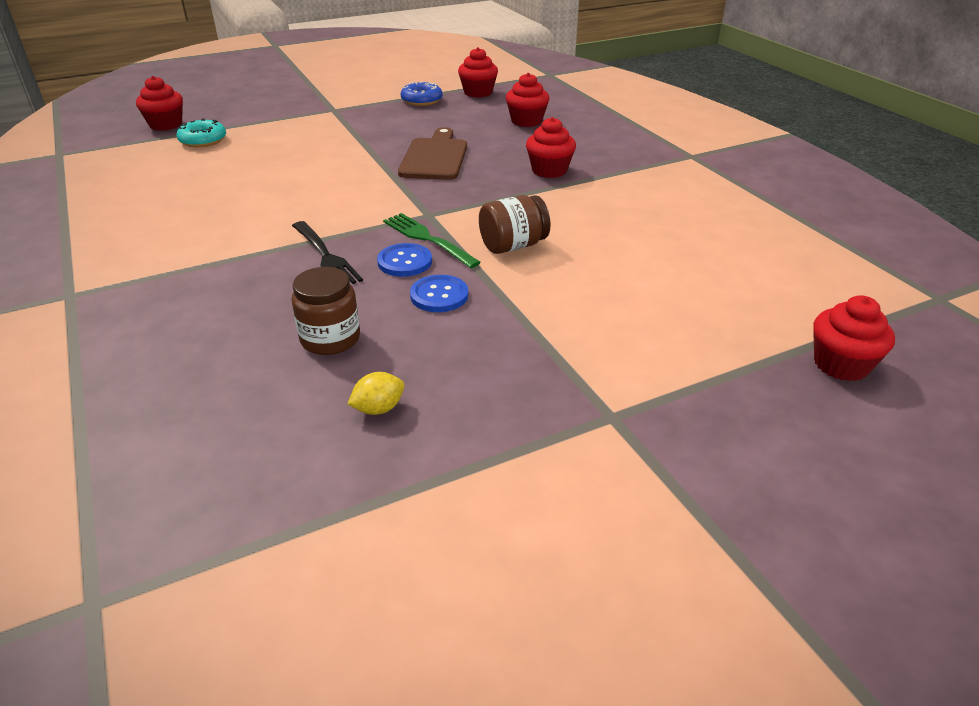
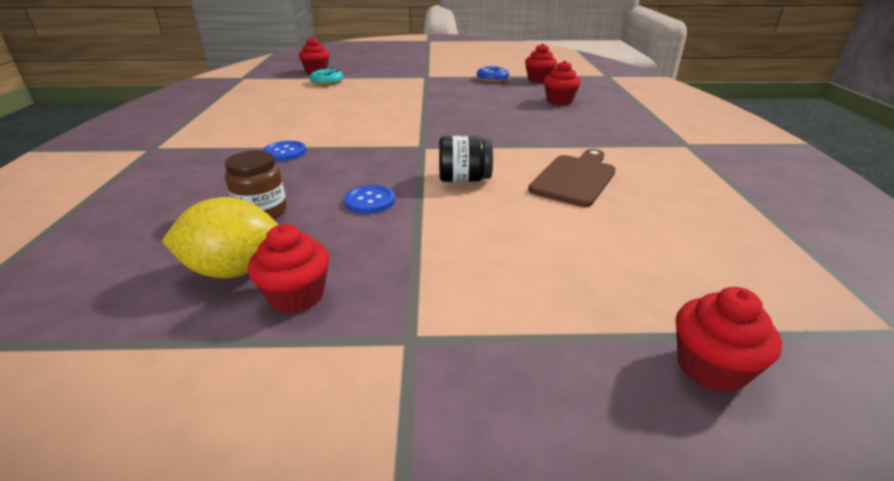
camera: 25 degrees right, 5 degrees down
(325, 256) = (322, 158): black fork -> none
(378, 408) = (235, 270): yellow lemon -> yellow lemon, size x2.11
(404, 262) = (370, 173): blue button -> blue button (285, 152)
(428, 239) = (404, 162): green fork -> none
(434, 157) = (465, 112): brown cutting board -> brown cutting board (574, 178)
(513, 246) = (464, 179): brown jar -> black jar
(549, 170) = (546, 134): red cupcake -> red cupcake (296, 296)

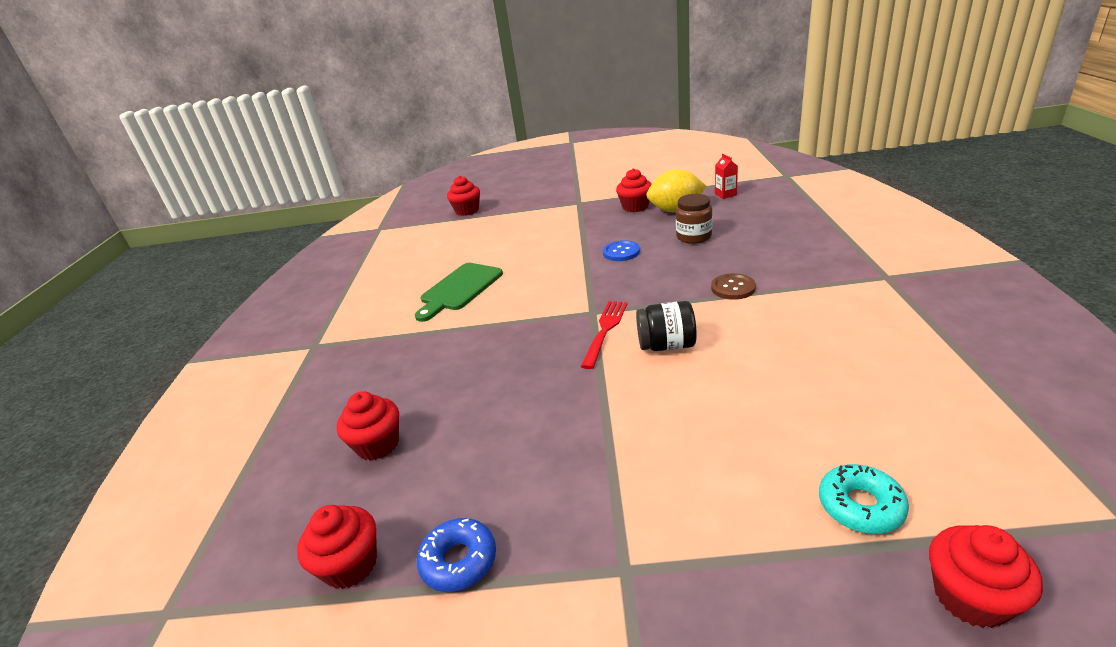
camera: 175 degrees left, 0 degrees up
(104, 300) = (725, 194): none -> red carton
(285, 152) = (733, 288): blue button -> brown button
(414, 134) = (605, 331): none -> red fork
(464, 179) = (551, 278): black jar -> black jar (666, 345)
(574, 178) = (459, 289): brown cutting board -> green cutting board

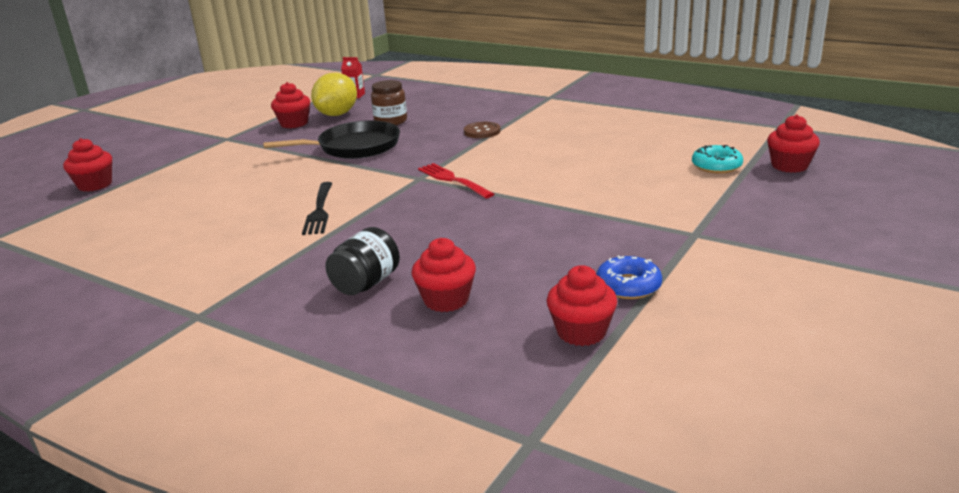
camera: 60 degrees left, 5 degrees down
(459, 289) = (259, 220): green cutting board -> none
(493, 302) = (319, 210): none -> black fork
(621, 252) = (355, 147): blue button -> black pan
(666, 345) = (509, 167): black jar -> black jar (366, 283)

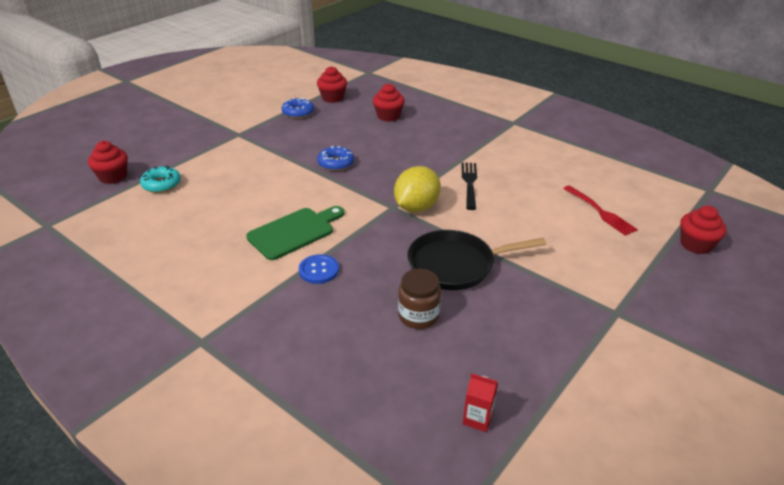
camera: 175 degrees left, 10 degrees up
(294, 123) = (544, 336): red cupcake -> none
(337, 114) = (492, 351): yellow lemon -> yellow lemon (416, 207)
(366, 283) = (429, 128): black jar -> none
(453, 180) = (366, 200): red fork -> red fork (599, 211)
(482, 131) = (319, 270): brown button -> blue button
(509, 212) = (336, 163): none -> blue donut
(521, 149) = (294, 232): none -> green cutting board

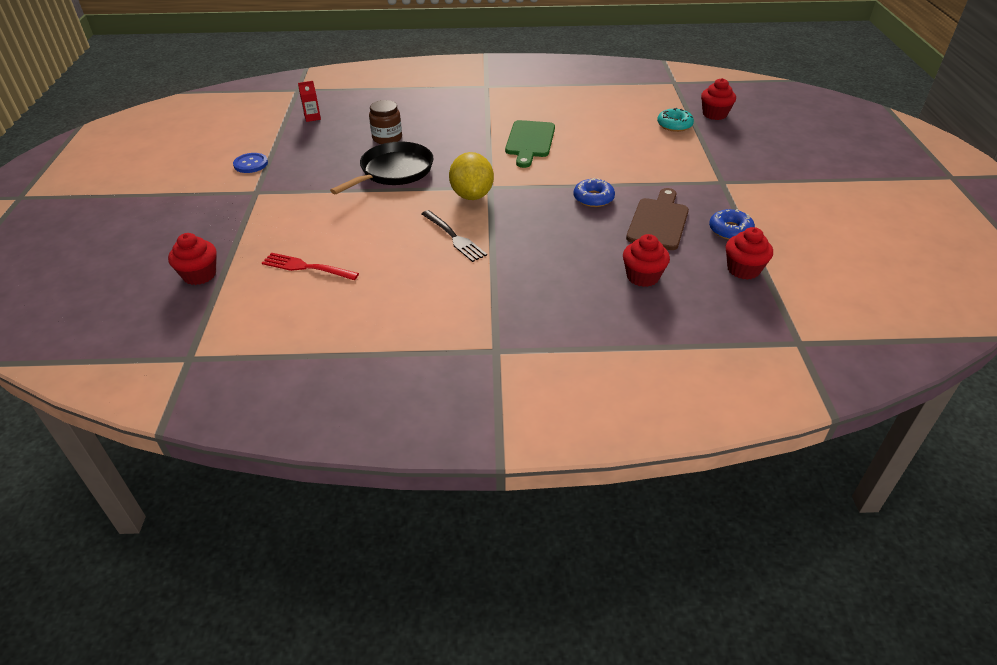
camera: 140 degrees right, 5 degrees up
(319, 270) = (478, 131): blue button -> blue button (251, 164)
(326, 133) = (658, 222): none -> brown cutting board

